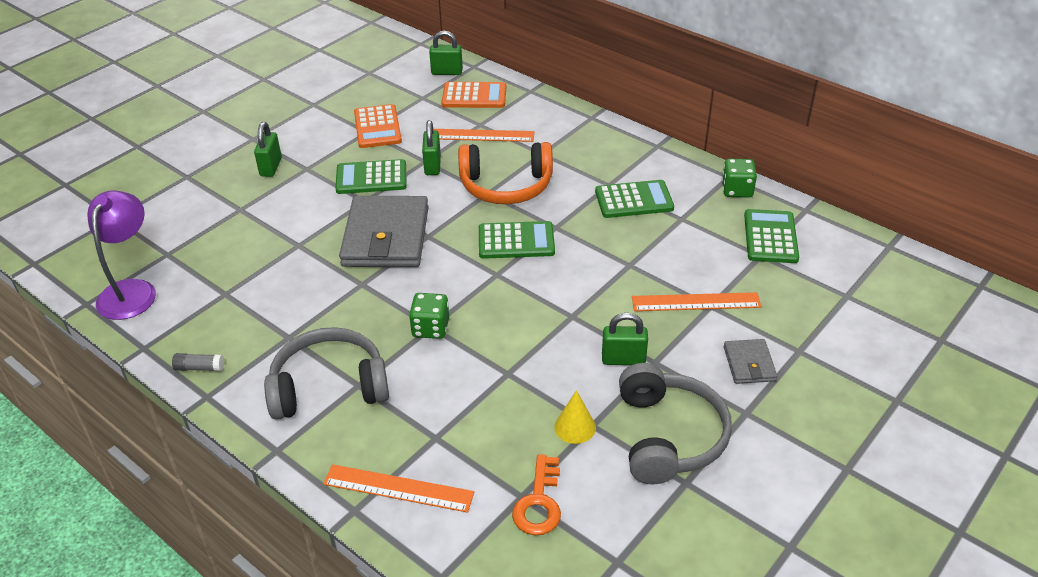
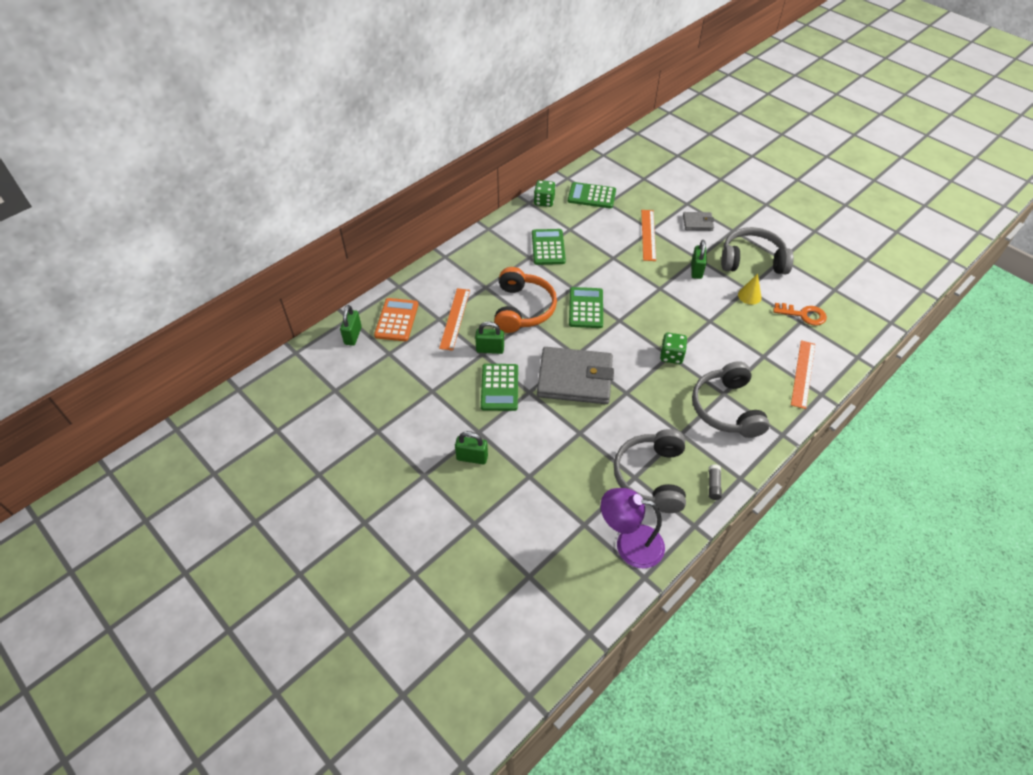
camera: 85 degrees left, 10 degrees up
(222, 308) = (651, 476): none -> grey headphones
(377, 127) = (427, 384): orange calculator -> none

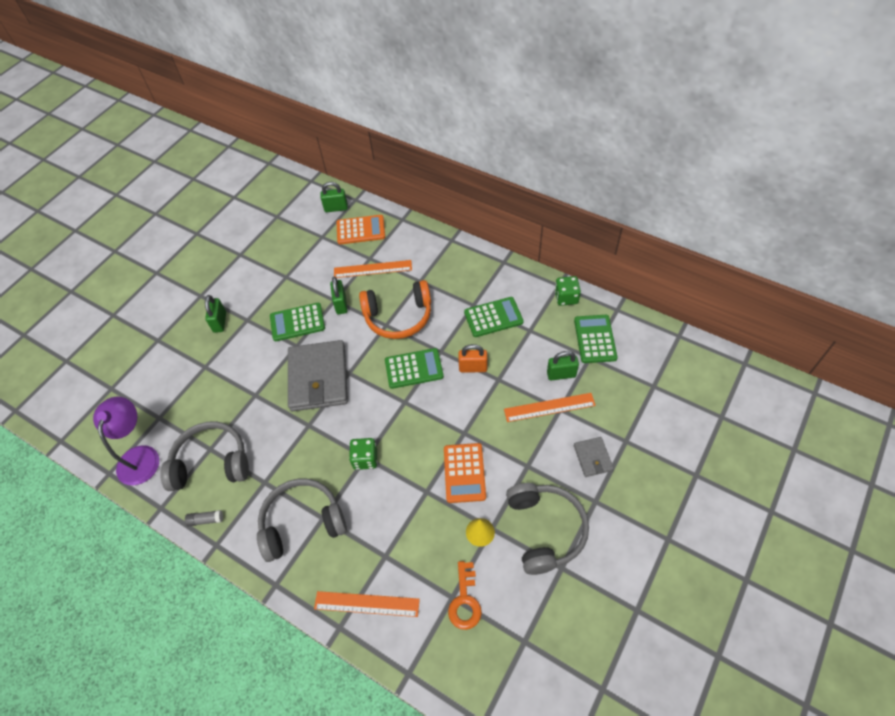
camera: 80 degrees right, 5 degrees up
(597, 270) = (473, 368): none -> orange padlock
(696, 270) = (505, 467): green padlock -> green padlock (561, 374)
(697, 295) = (464, 473): none -> orange calculator

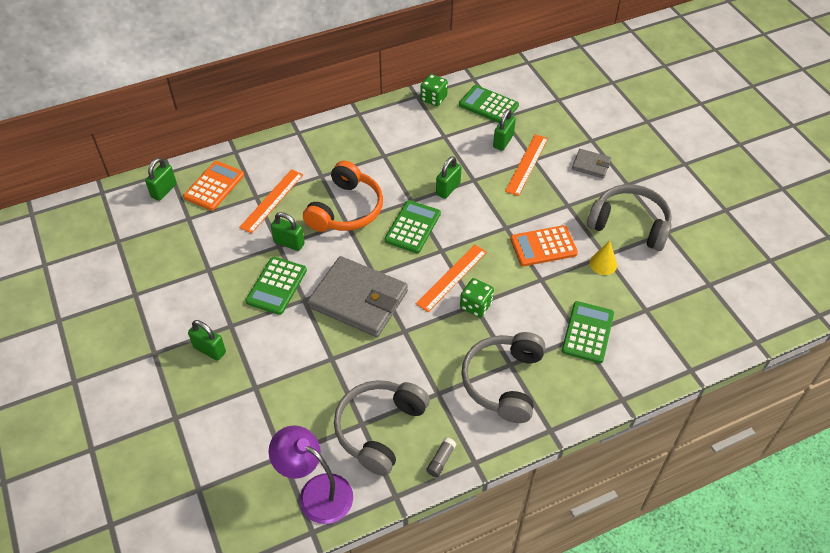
camera: 60 degrees left, 5 degrees down
(366, 604) = (614, 370): orange ruler -> orange ruler (452, 277)
(464, 473) = (543, 246): orange calculator -> orange calculator turned 135 degrees clockwise
(465, 600) = (654, 303): orange key -> none
(473, 368) = (448, 189): orange padlock -> green padlock
(493, 317) = (410, 150): green calculator -> green calculator (588, 332)

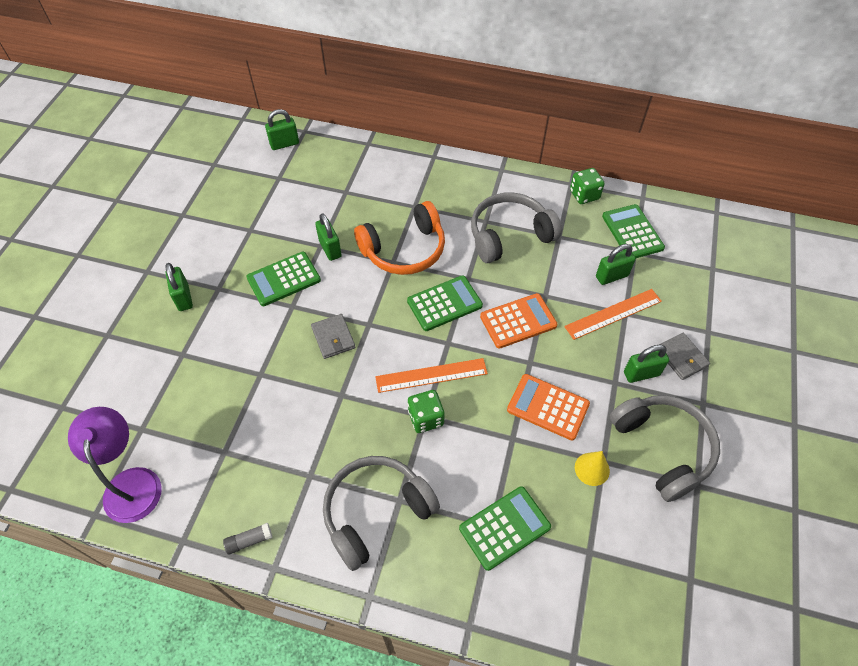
camera: 40 degrees right, 5 degrees up
(214, 186) = (323, 163): orange calculator -> orange calculator (518, 321)
(272, 200) = (354, 203): orange ruler -> none
(358, 299) = (333, 338): grey wallet -> grey wallet, size x0.47
(379, 429) = (232, 468): grey headphones -> grey headphones (509, 235)
(448, 189) = (512, 289): green padlock -> green padlock (641, 373)

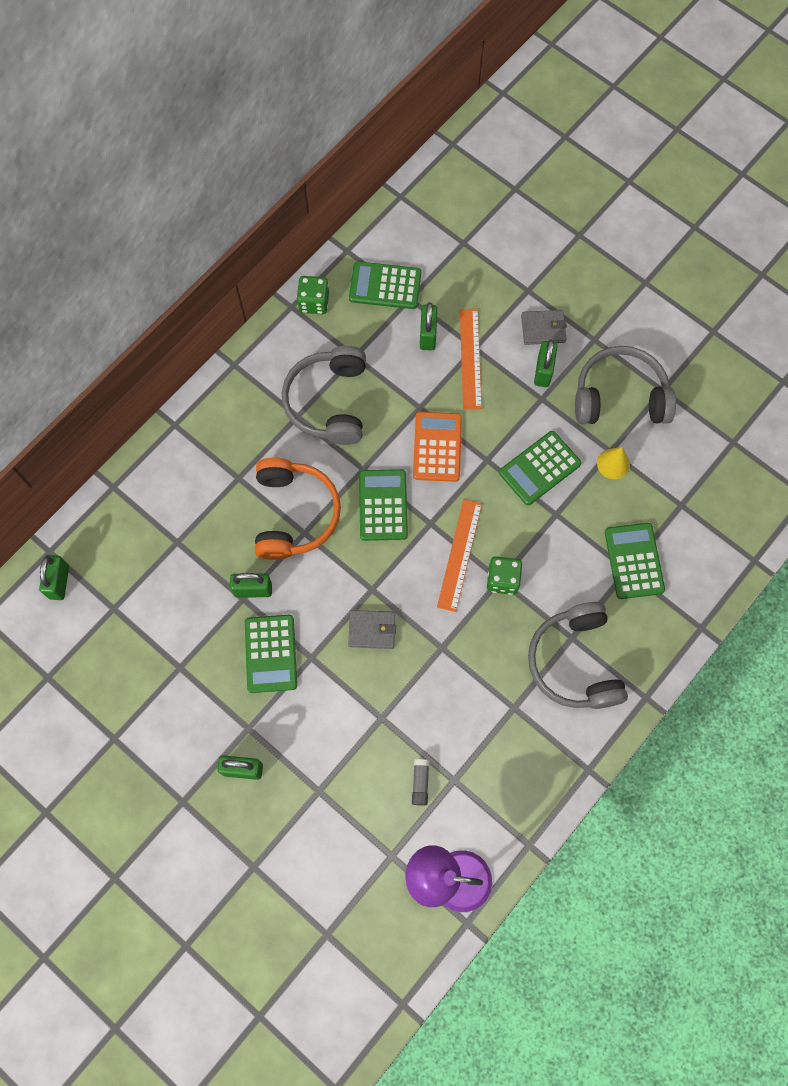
camera: 65 degrees left, 15 degrees up
(249, 540) = (554, 783): grey glue stick -> grey glue stick (420, 783)
(548, 407) = (539, 468): orange calculator -> green calculator

